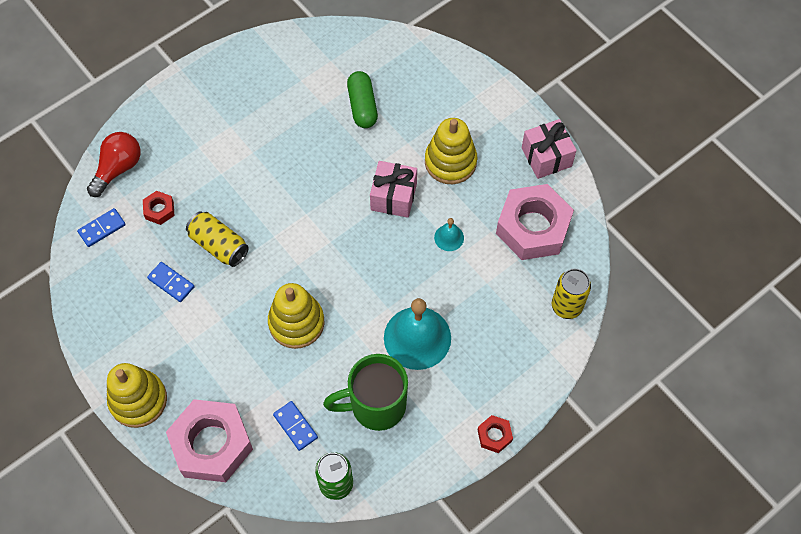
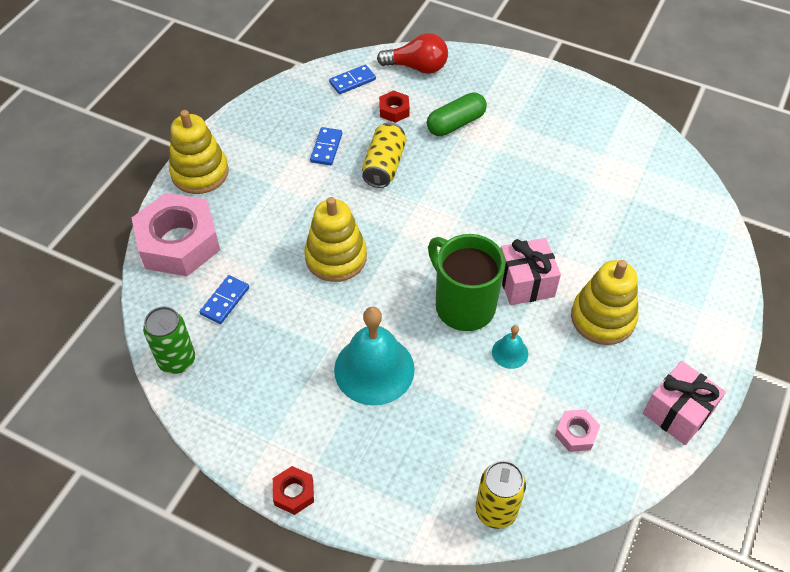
camera: 65 degrees right, 10 degrees down
(102, 228) = (352, 81): blue domino -> blue domino turned 60 degrees counterclockwise
(362, 106) = (612, 214): green capsule -> green capsule (456, 123)
(376, 406) = (278, 361): green mug -> green mug (463, 305)
(533, 227) = (576, 433): pink nut -> pink nut, size x0.44

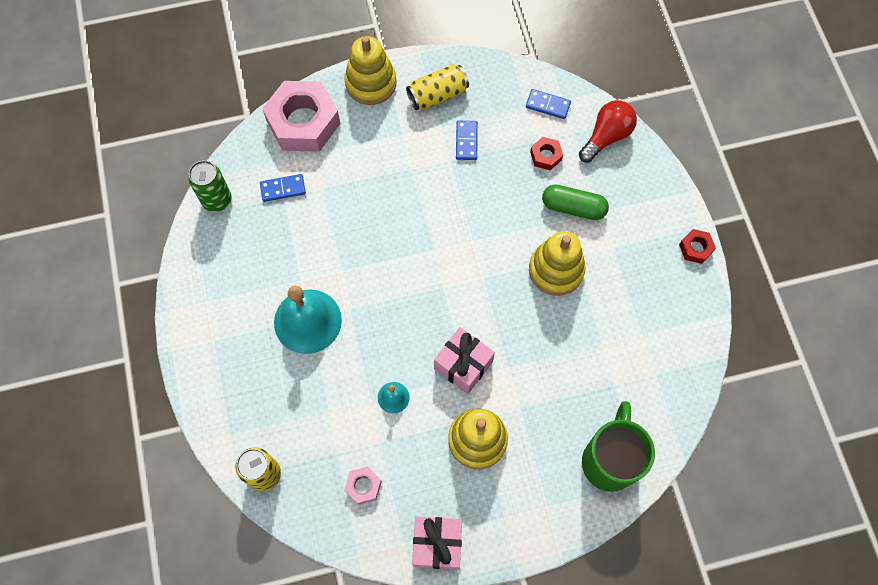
camera: 50 degrees right, 15 degrees up
(294, 493) = (182, 344): red nut -> red nut (695, 248)
(326, 148) = (466, 141): blue domino -> blue domino turned 60 degrees counterclockwise
(336, 257) = (376, 226): yellow stacking toy -> yellow stacking toy (556, 270)
(384, 165) = (485, 191): yellow can -> yellow can (437, 95)
(417, 67) = (606, 137): red light bulb -> red light bulb turned 105 degrees counterclockwise
(463, 305) = (407, 338): green mug -> green mug (609, 460)

